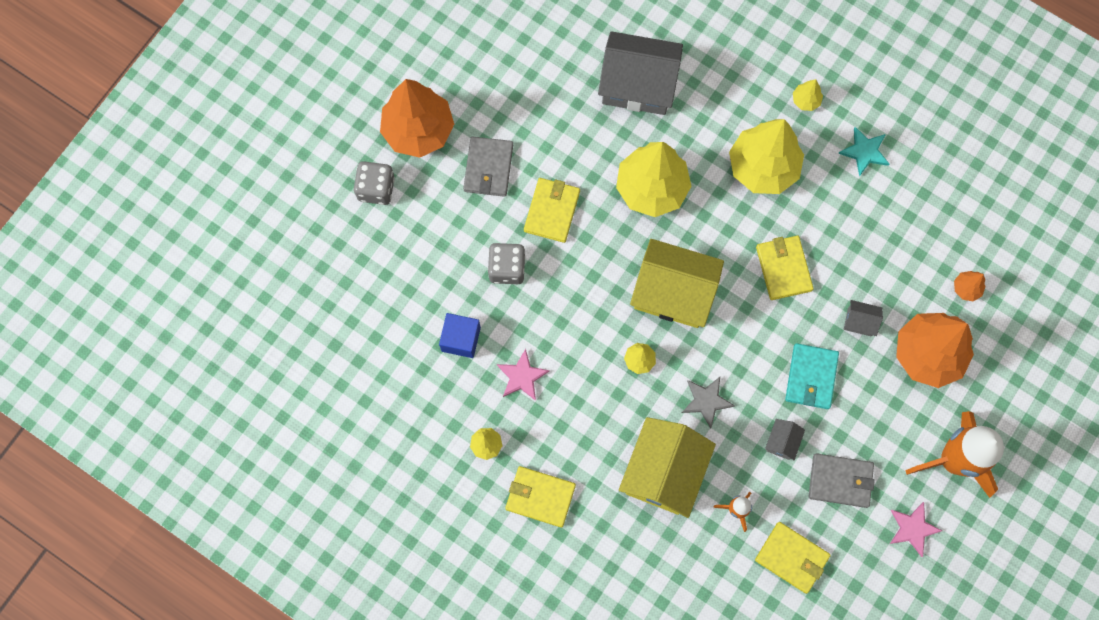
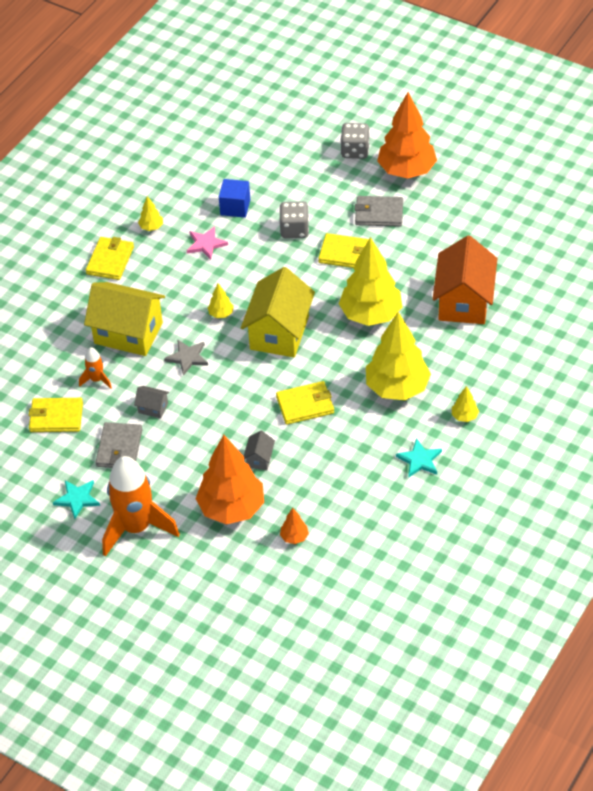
camera: 90 degrees right, 25 degrees down
(638, 85) = (464, 301): grey house -> orange house
(792, 558) = (56, 417): yellow wallet -> yellow wallet turned 60 degrees clockwise
(811, 377) = (209, 426): turquoise wallet -> none
(913, 528) = (77, 499): pink star -> turquoise star

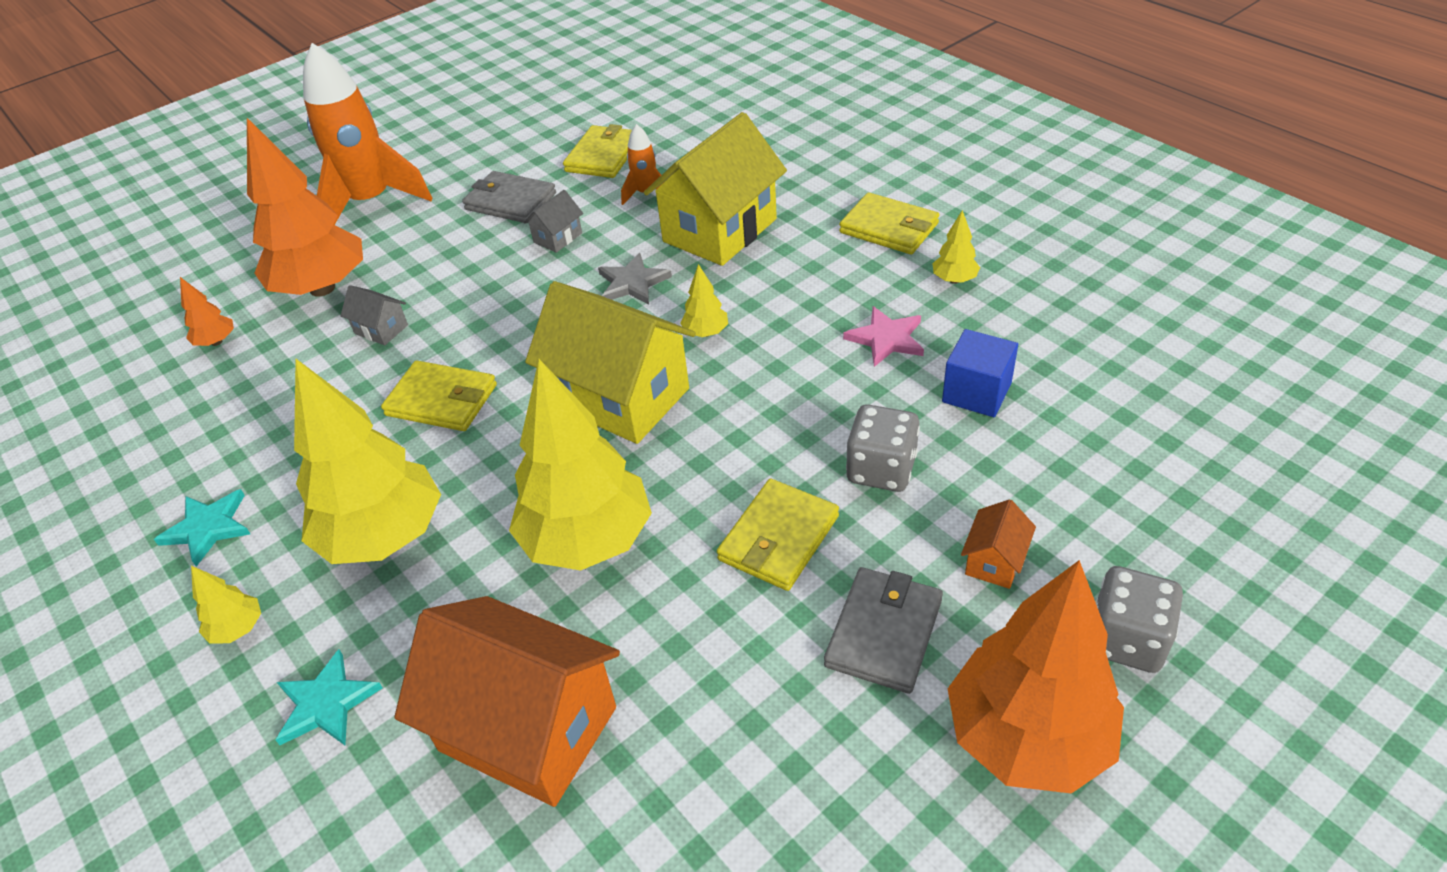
camera: 110 degrees right, 5 degrees down
(77, 499) = (457, 162): turquoise star -> turquoise star (326, 703)
(305, 405) = (442, 400): yellow wallet -> yellow wallet turned 75 degrees counterclockwise
(332, 188) = (994, 561): none -> orange house

